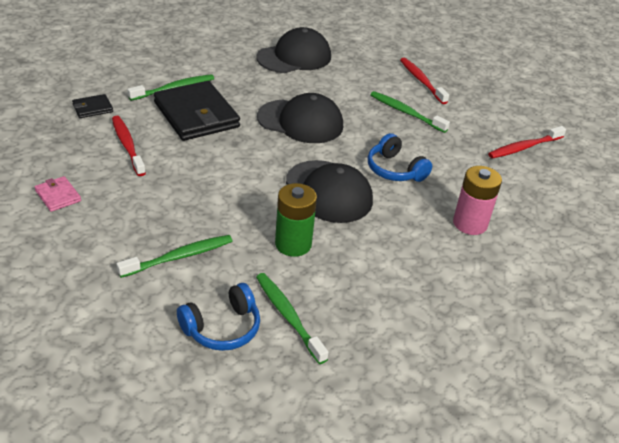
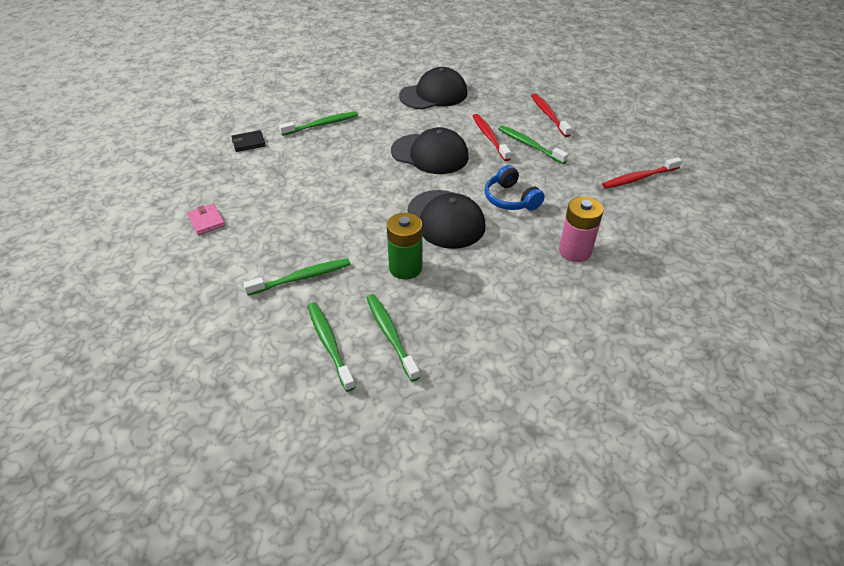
camera: 10 degrees right, 5 degrees up
(127, 145) = (273, 176): red toothbrush -> red toothbrush (489, 137)
(196, 115) = (337, 148): black wallet -> none
(222, 328) = (329, 344): blue headphones -> green toothbrush

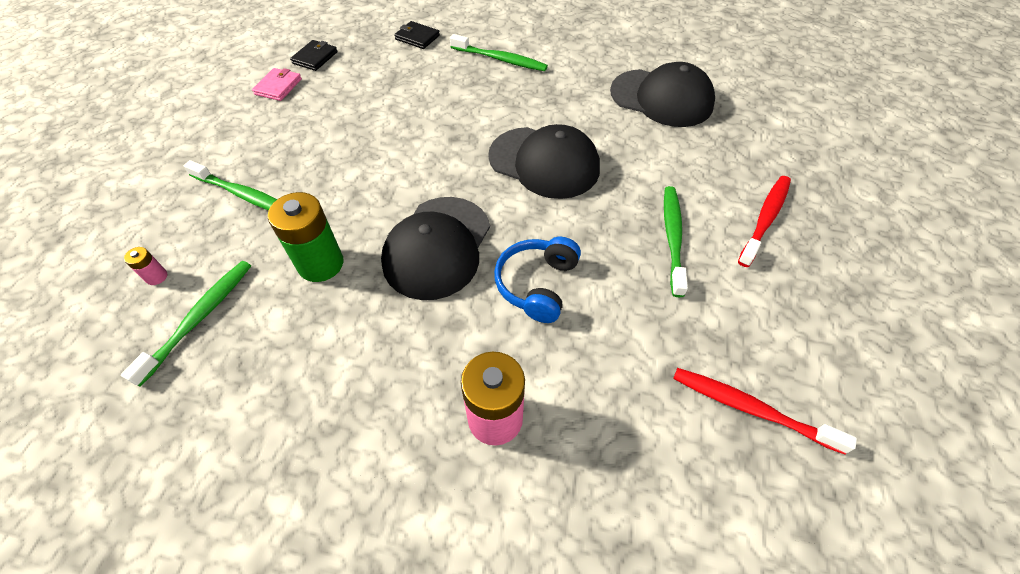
camera: 50 degrees right, 10 degrees up
(199, 192) = (315, 57): none -> black wallet
(329, 344) = (156, 277): green toothbrush -> pink battery
(430, 154) = (544, 162): black cap -> black cap turned 45 degrees counterclockwise
(489, 137) = (640, 192): red toothbrush -> none

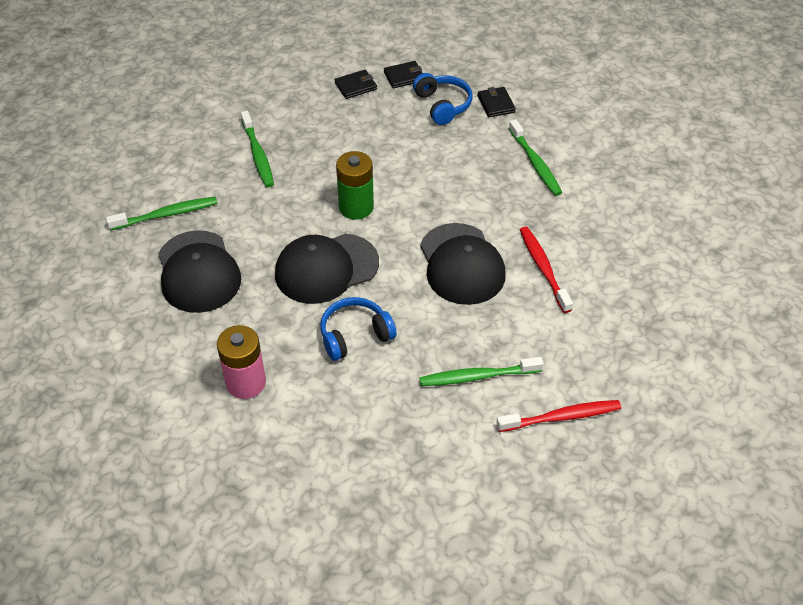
camera: 45 degrees right, 5 degrees down
(156, 277) = (169, 174): pink battery -> none
(278, 87) = (355, 86): pink wallet -> black wallet
(321, 264) = (253, 229): green battery -> green battery (356, 207)
(375, 60) = (442, 105): none -> blue headphones
(661, 98) = (619, 280): black cap -> black cap (198, 272)
(672, 238) = (477, 376): green toothbrush -> green toothbrush turned 150 degrees counterclockwise
(751, 409) = (382, 497): red toothbrush -> red toothbrush (543, 268)

